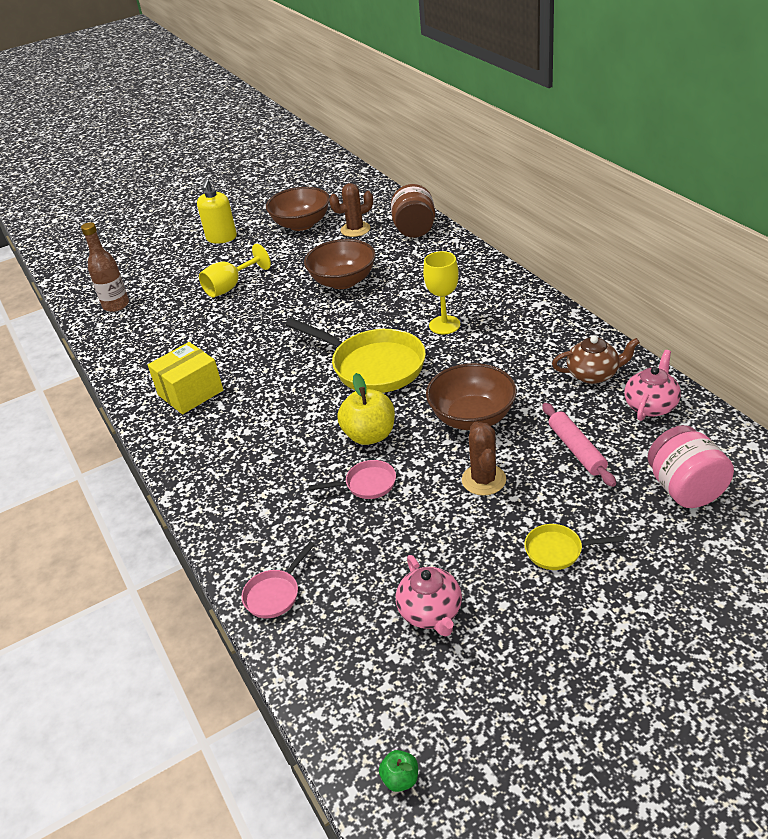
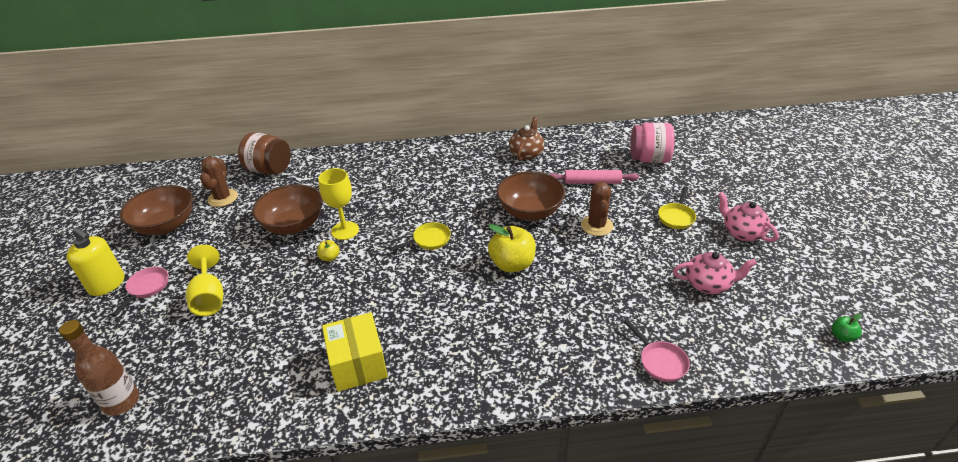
camera: 70 degrees left, 0 degrees up
(311, 320) = (329, 257): none -> yellow apple
(366, 484) = (567, 280): pink pan -> pink pan (147, 288)
(373, 366) = (429, 240): yellow pan -> yellow pan, size x0.47
(444, 325) = (413, 192): yellow goblet -> yellow goblet (345, 230)
(484, 480) = (596, 226): brown cactus -> brown cactus turned 75 degrees clockwise
(651, 405) = (571, 145): pink teapot -> pink teapot (742, 232)

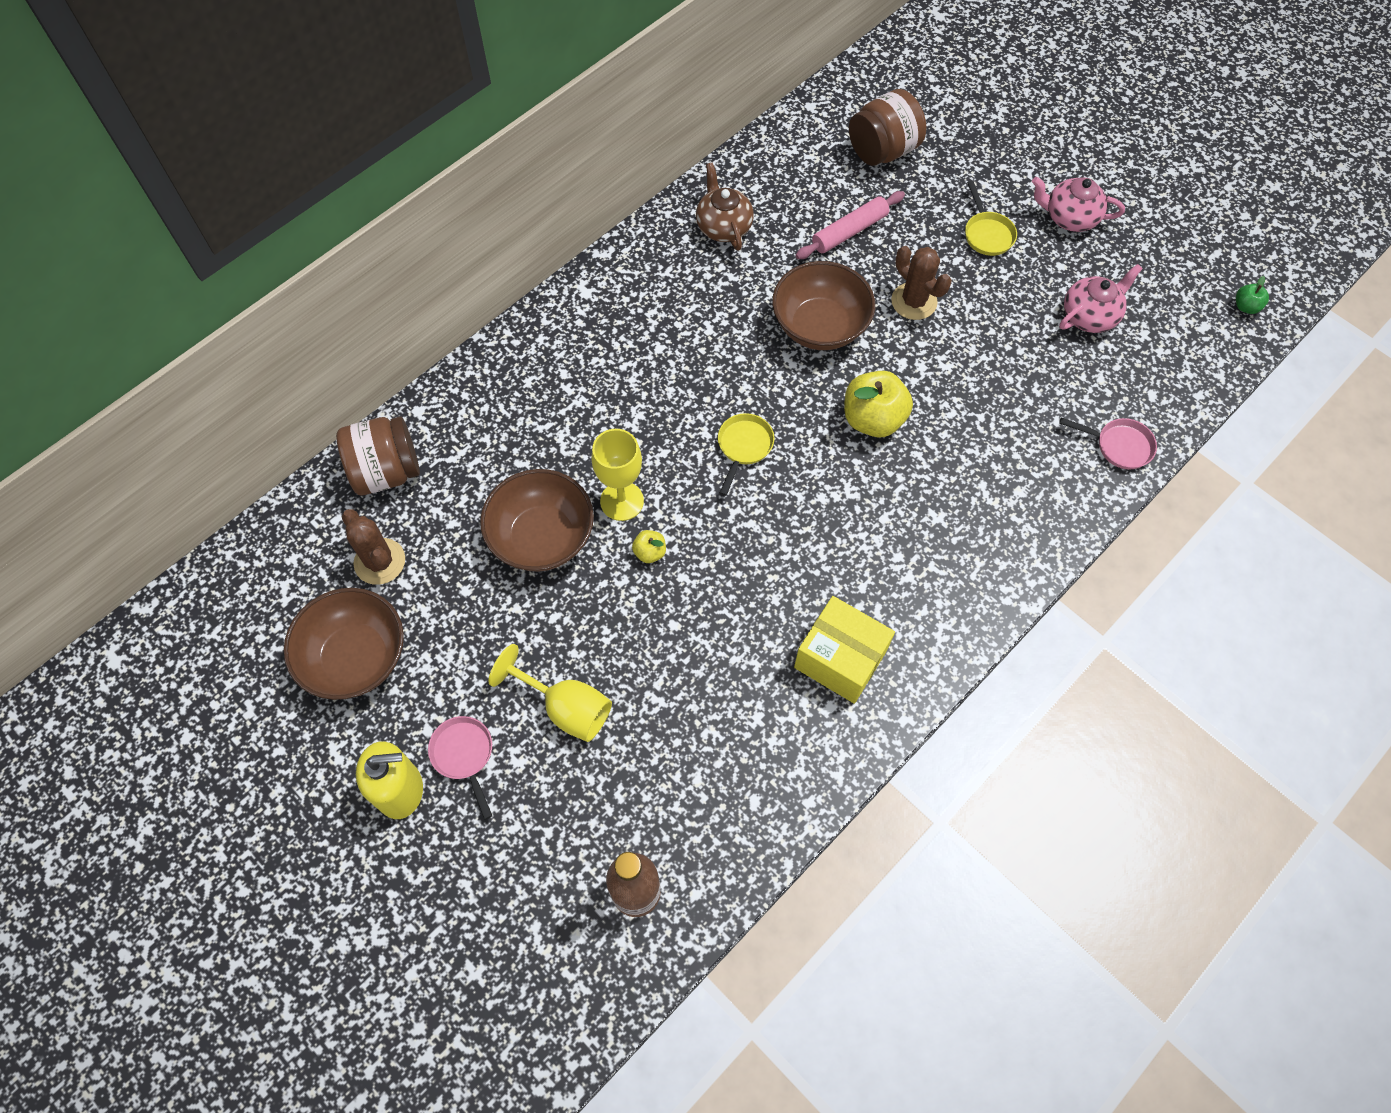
camera: 40 degrees left, 25 degrees up
(649, 159) = (882, 151): pink jar -> brown jar

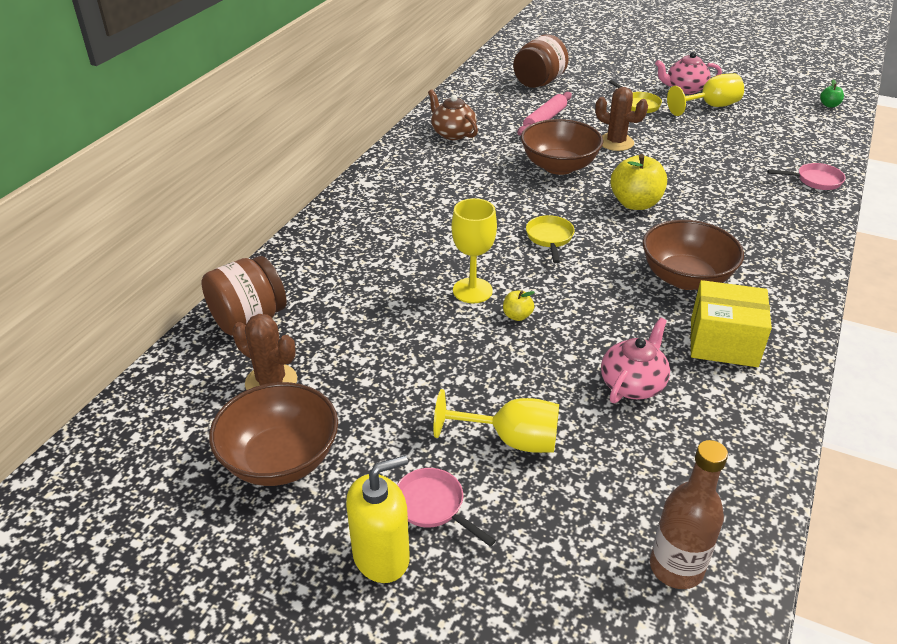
camera: 20 degrees left, 25 degrees down
(542, 537) = (417, 329): brown bowl -> brown bowl (685, 278)
(1080, 264) = (710, 106): none -> yellow goblet
(1090, 316) = (738, 127): pink teapot -> pink teapot (632, 384)

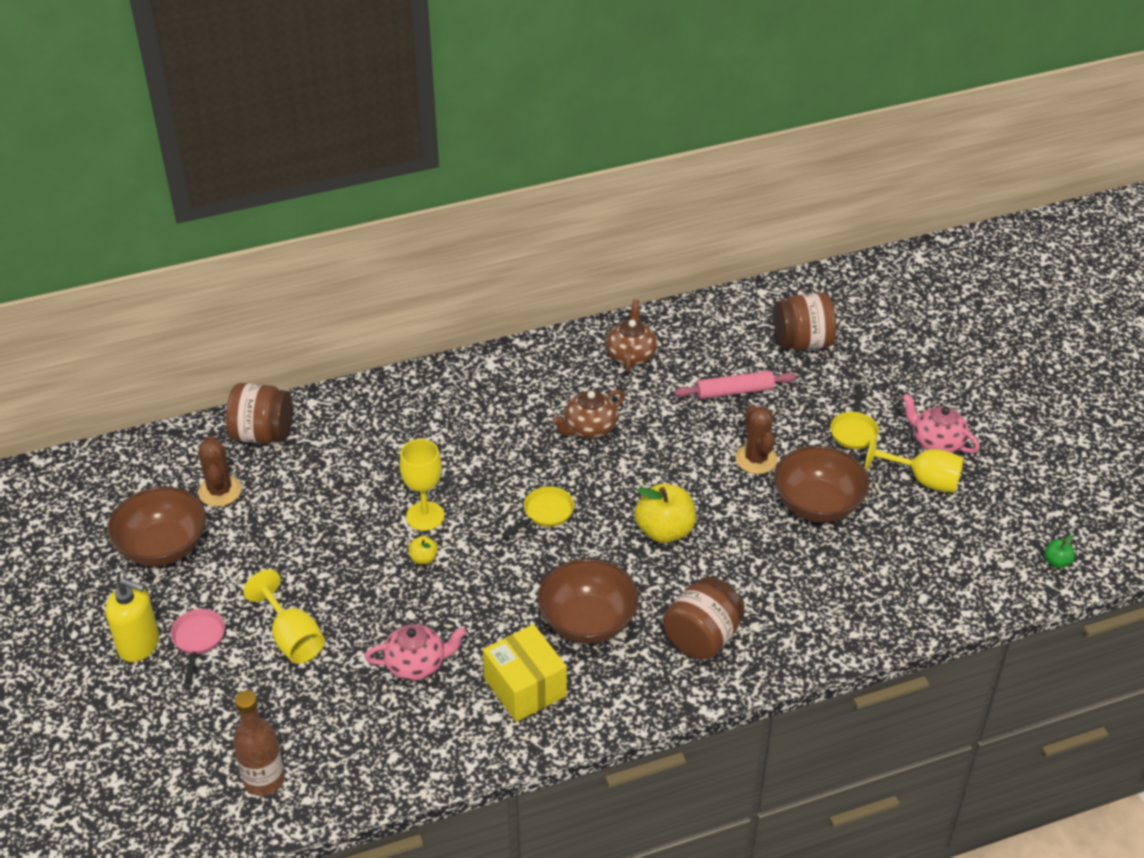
camera: 45 degrees right, 5 degrees up
(494, 180) = (589, 428): none -> brown teapot
(559, 166) = (664, 450): brown bowl -> brown bowl (817, 504)
(758, 241) = (702, 637): none -> brown jar
(815, 180) = (866, 624): pink pan -> none

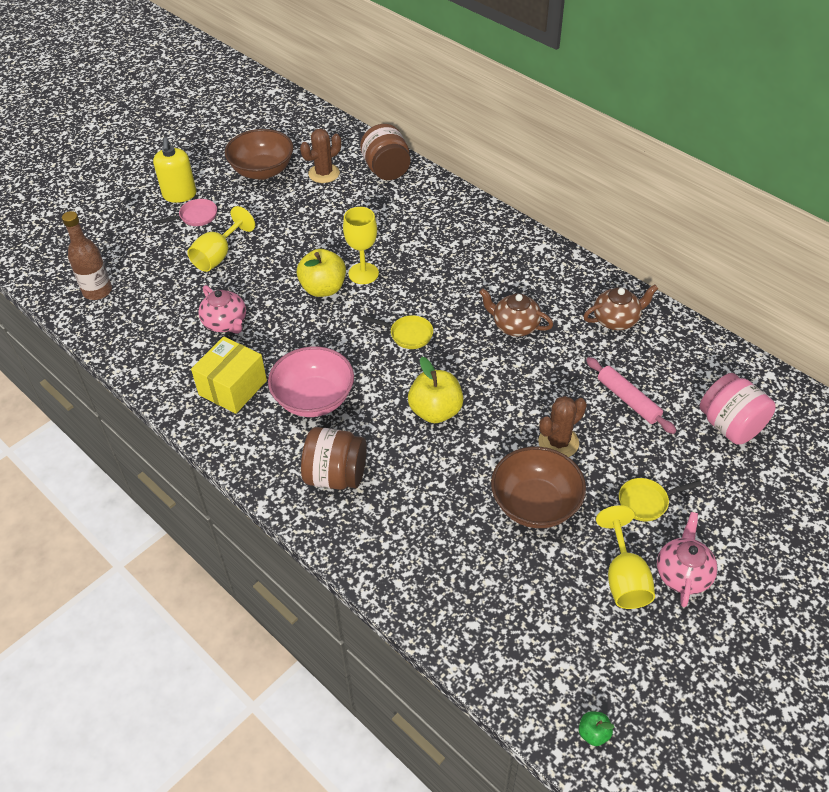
camera: 65 degrees right, 5 degrees up
(423, 558) = (323, 288): yellow apple -> yellow apple, size x2.09
(587, 621) = (314, 399): brown bowl -> pink bowl
(802, 342) = (730, 425): brown jar -> pink jar

